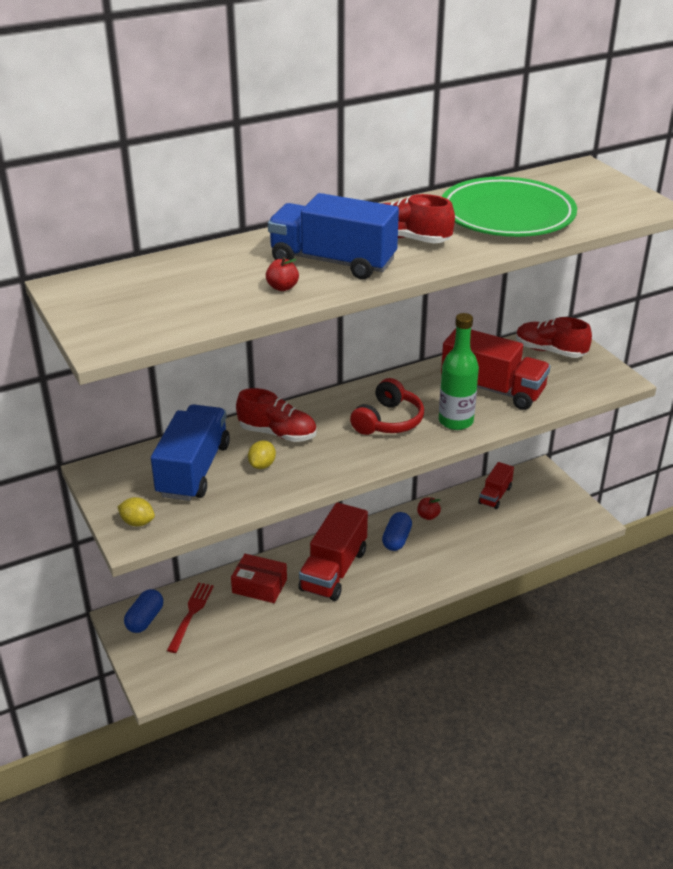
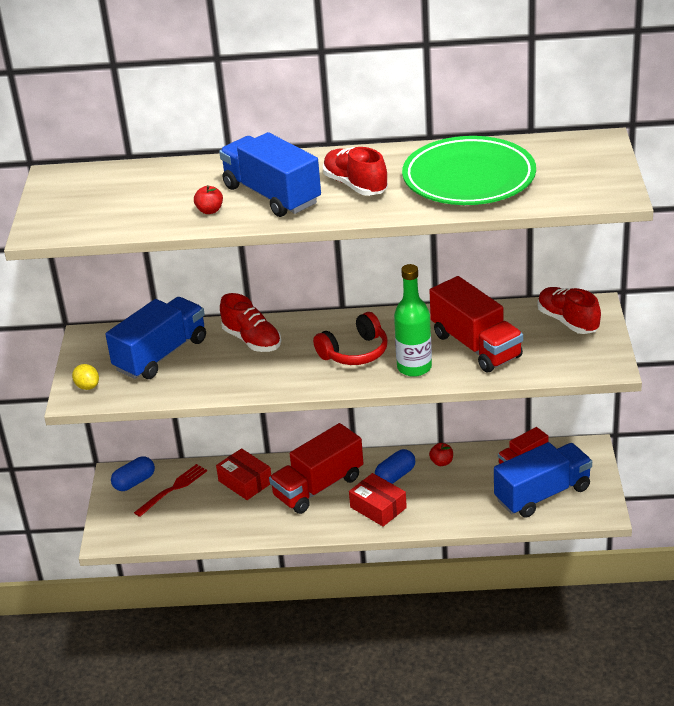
camera: 30 degrees right, 0 degrees up
(262, 465) = (217, 364): yellow lemon -> none
(403, 573) = (378, 507): none -> red box
(534, 519) = (542, 494): none -> blue truck

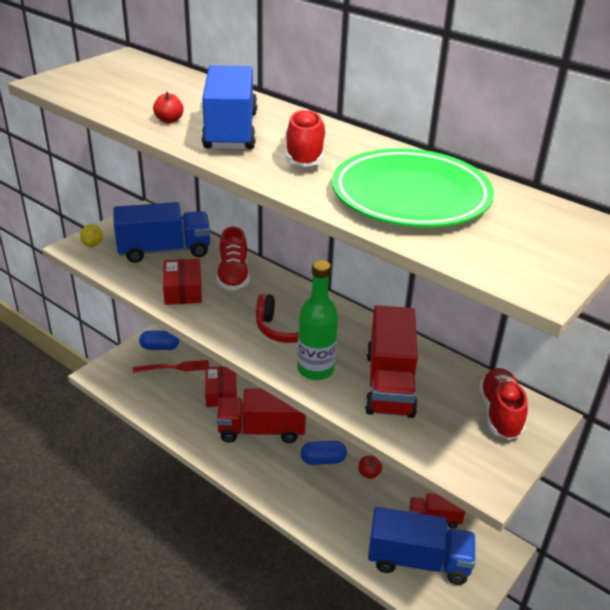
camera: 35 degrees right, 0 degrees up
(378, 507) = (282, 476): red box -> red box (183, 290)

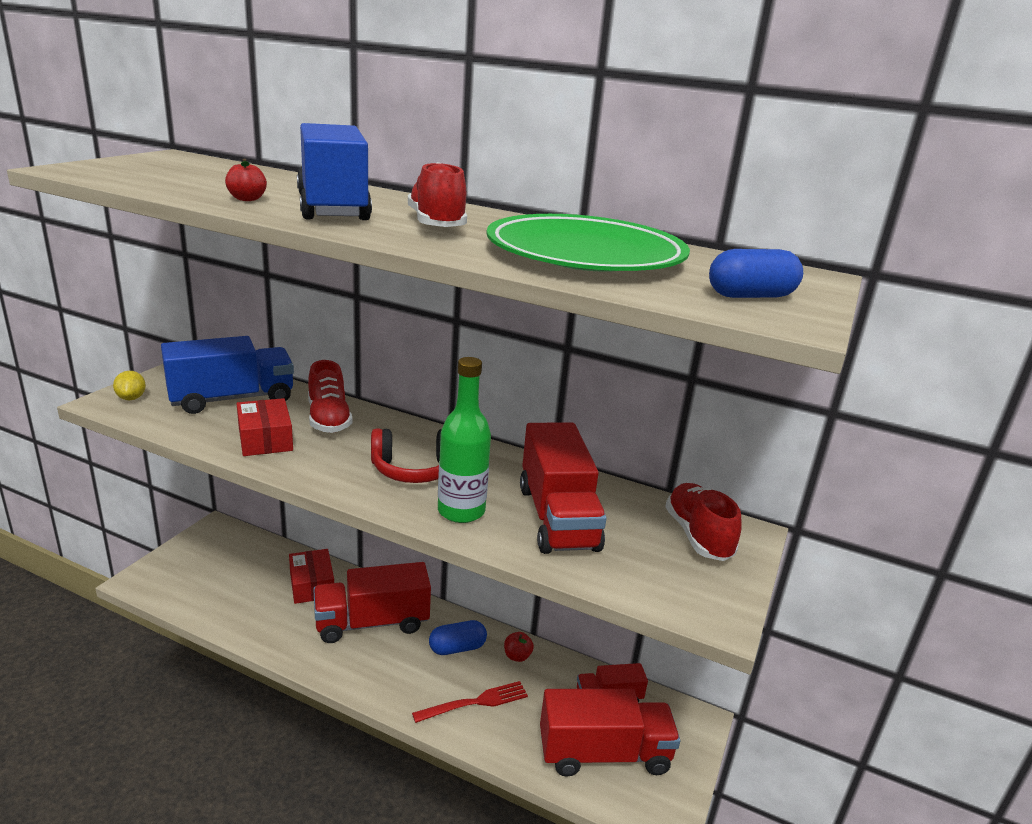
camera: 15 degrees left, 10 degrees down
(160, 347) = (222, 540): blue capsule -> blue capsule (751, 296)
(175, 367) = (245, 561): red fork -> red fork (475, 702)
(418, 561) = (604, 753): blue truck -> red truck

